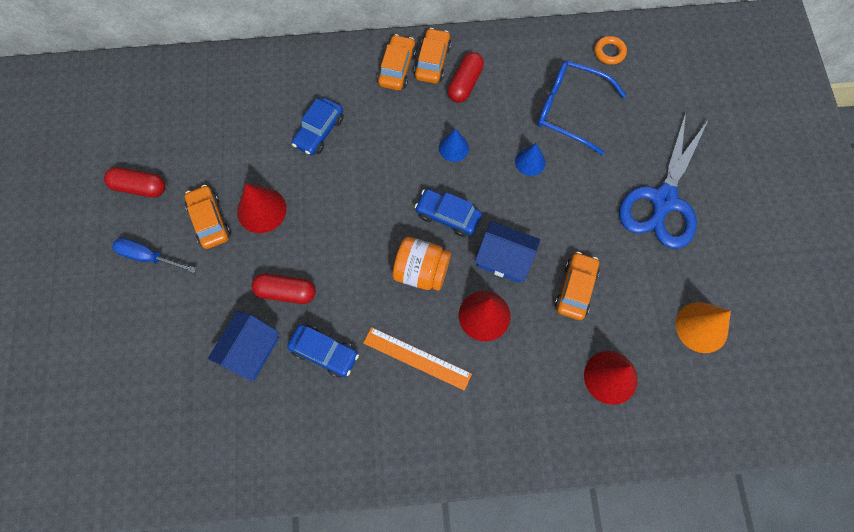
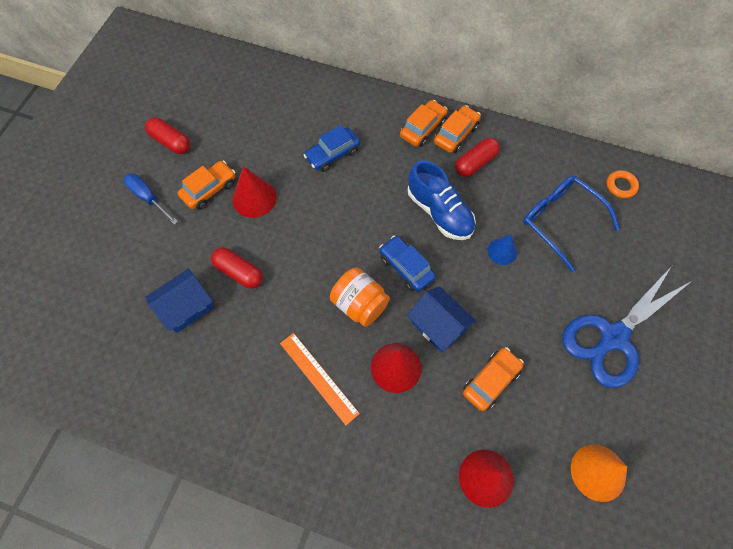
camera: 25 degrees right, 5 degrees down
(210, 221) = (209, 189): orange car -> orange car turned 45 degrees clockwise
(324, 352) = (244, 337): blue car -> none
(453, 148) = (439, 212): blue cone -> blue shoe

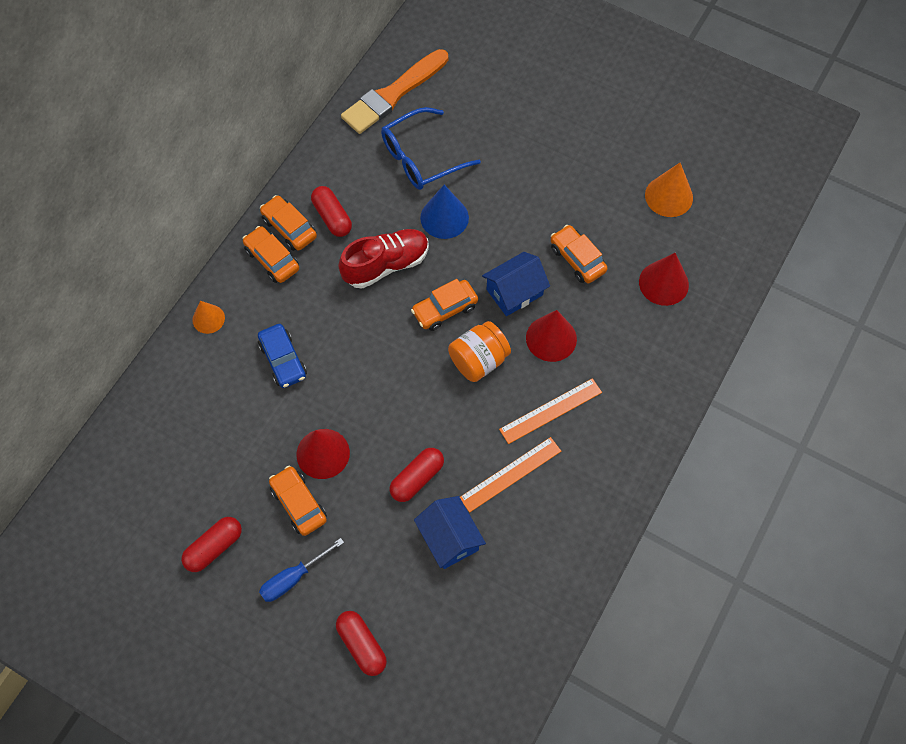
camera: 80 degrees left, 0 degrees up
(93, 256) = (362, 645): none -> red capsule
(250, 349) = (510, 474): none -> orange ruler
(359, 98) = (208, 319): none -> orange cone
(406, 267) = (445, 309): blue car -> orange car
(439, 212) = (386, 265): blue shoe -> red shoe
(502, 251) = (444, 217): blue cone -> blue cone, size x1.56
(613, 337) = (550, 149): blue scissors -> none
(621, 186) = (393, 95): orange ring -> orange brush

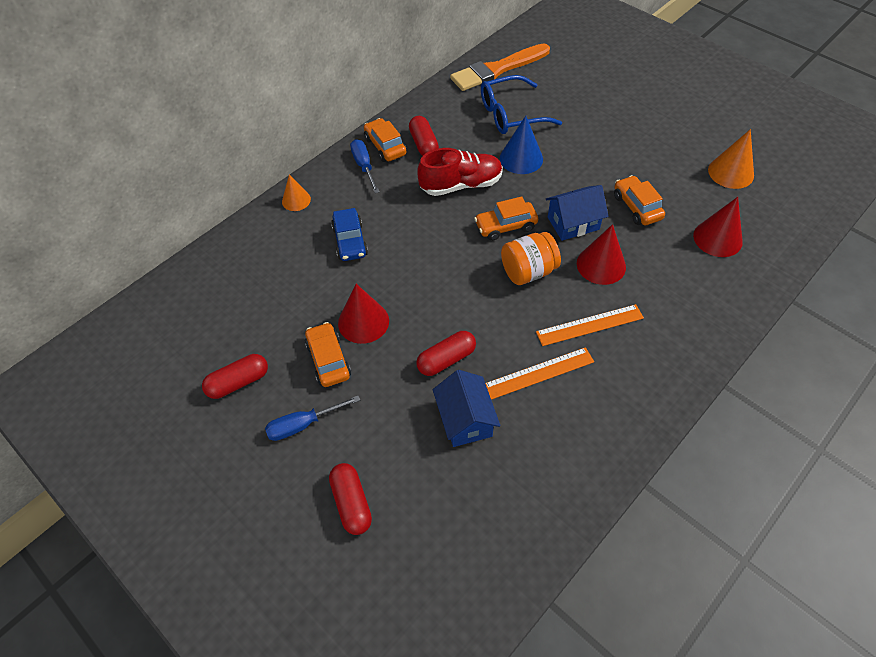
camera: 15 degrees right, 10 degrees down
(272, 259) = (364, 166): orange car -> blue screwdriver

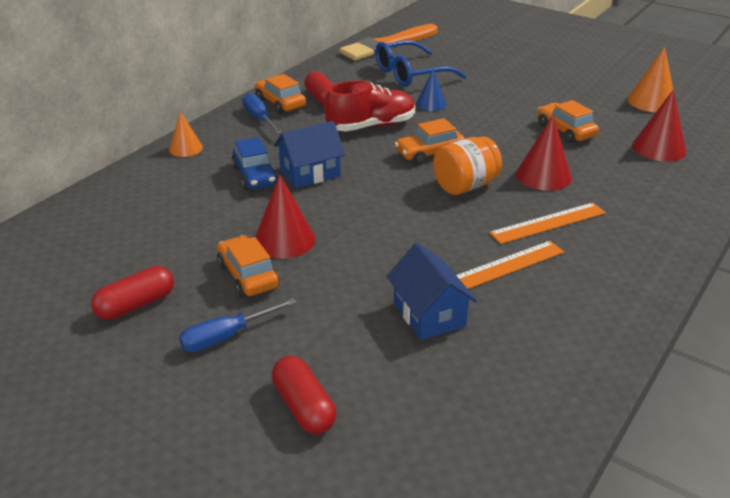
camera: 10 degrees left, 20 degrees down
(446, 359) = (392, 264): red capsule -> none
(521, 158) = (431, 104): blue cone -> blue cone, size x0.64
(573, 223) = (502, 147): blue house -> blue house (310, 173)

